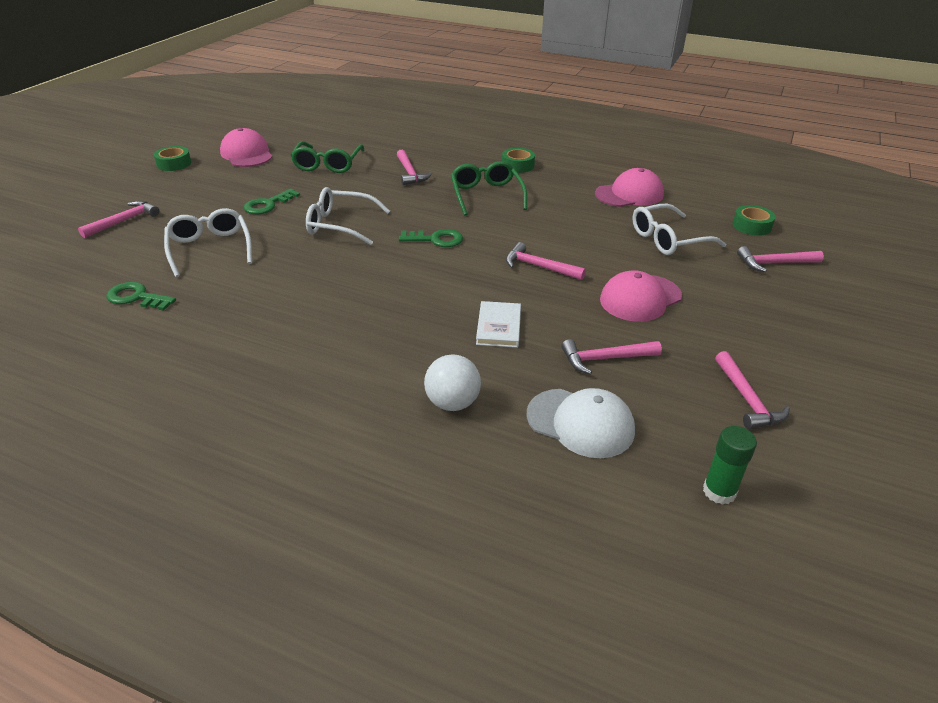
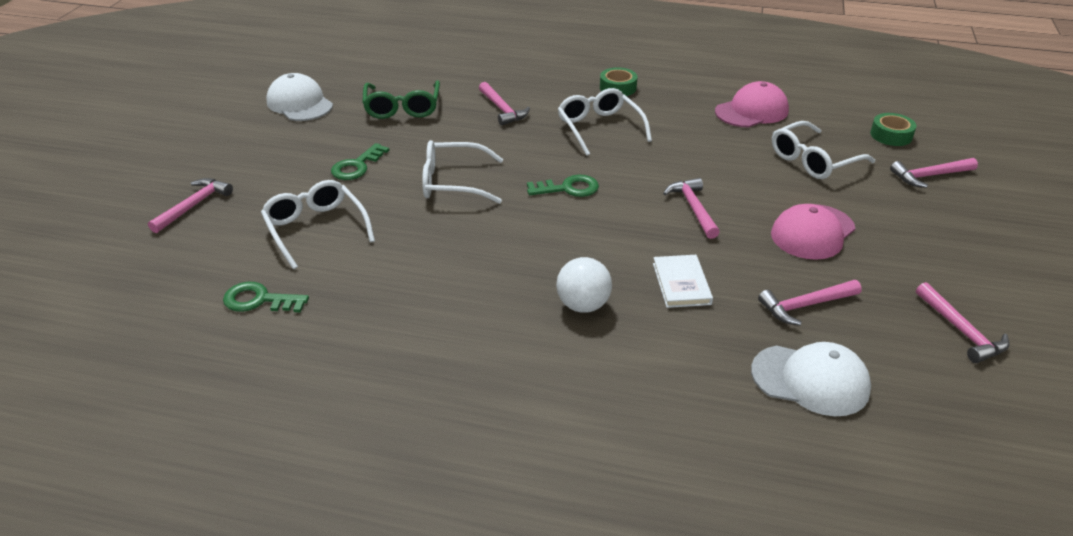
camera: 10 degrees left, 0 degrees up
(174, 164) = (217, 125): green tape -> none
(247, 154) = (299, 103): pink cap -> white cap
(452, 403) = (671, 377): white ball -> white ball (583, 305)
(486, 195) = (600, 128): green glasses -> white glasses
(539, 267) = (693, 208): pink hammer -> pink hammer turned 60 degrees clockwise
(719, 491) = (973, 433): green glue stick -> none

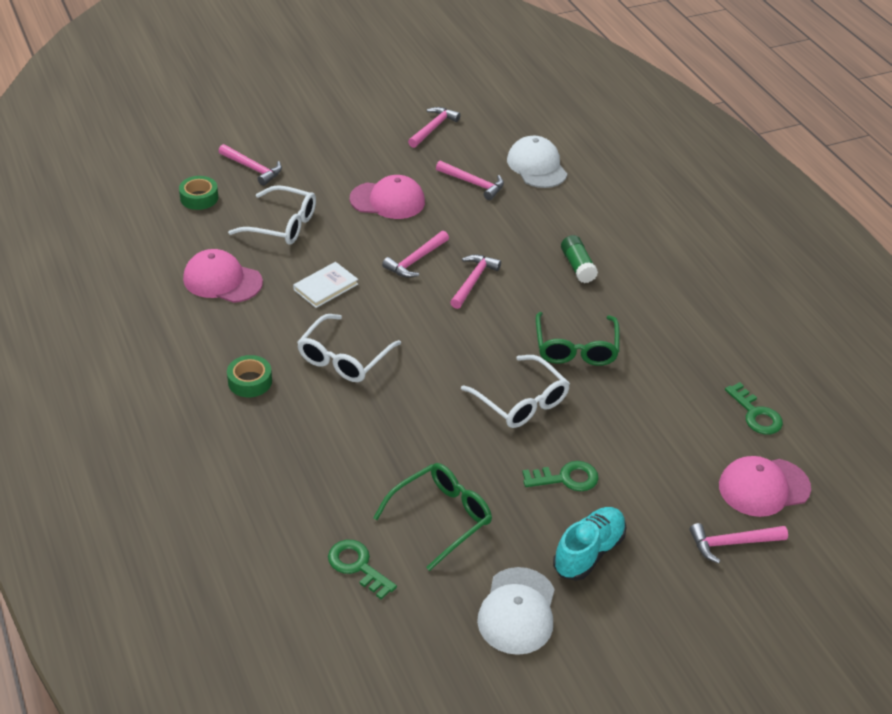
camera: 130 degrees left, 5 degrees up
(200, 252) = (763, 487): none -> pink cap
(291, 145) = (588, 552): none -> turquoise shoe
(316, 229) = (664, 441): white glasses -> none
(474, 241) = (576, 347): none -> green glasses
(502, 109) = (372, 440): pink hammer -> pink hammer (473, 281)
(568, 188) = (458, 333): green key -> green key (357, 566)
(583, 305) = (577, 266): white ball -> green glue stick
(681, 284) = (509, 236): white book -> white book (326, 287)

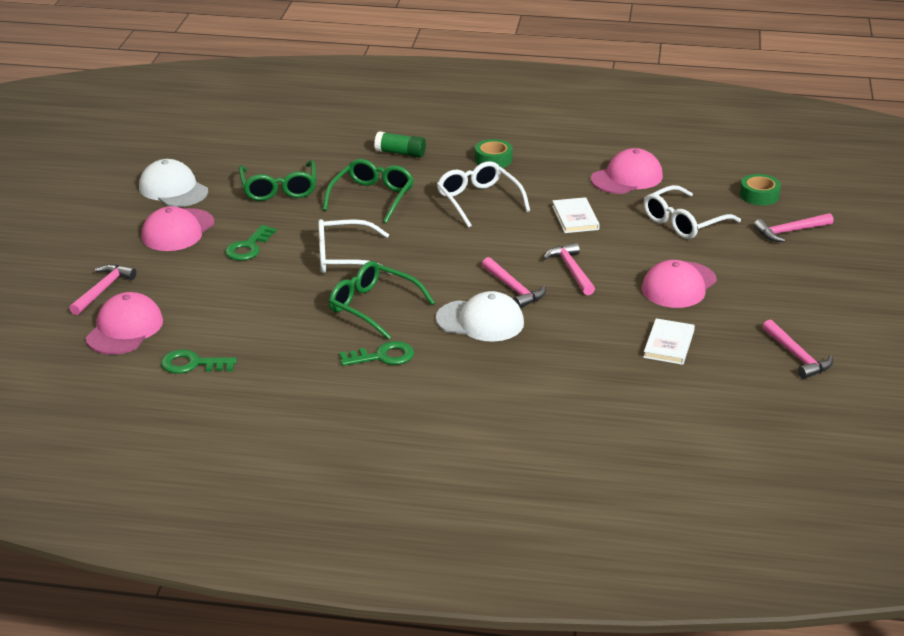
camera: 125 degrees right, 10 degrees down
(357, 566) = (280, 150): green key -> green key (383, 356)
(399, 435) = (372, 198): none -> green glasses
(473, 183) = (668, 344): pink hammer -> white book
(537, 166) = (669, 398): white cap -> white cap (480, 321)
(577, 266) = (478, 354): green glue stick -> green glue stick (400, 153)
(588, 552) = (178, 230): turquoise shoe -> pink cap

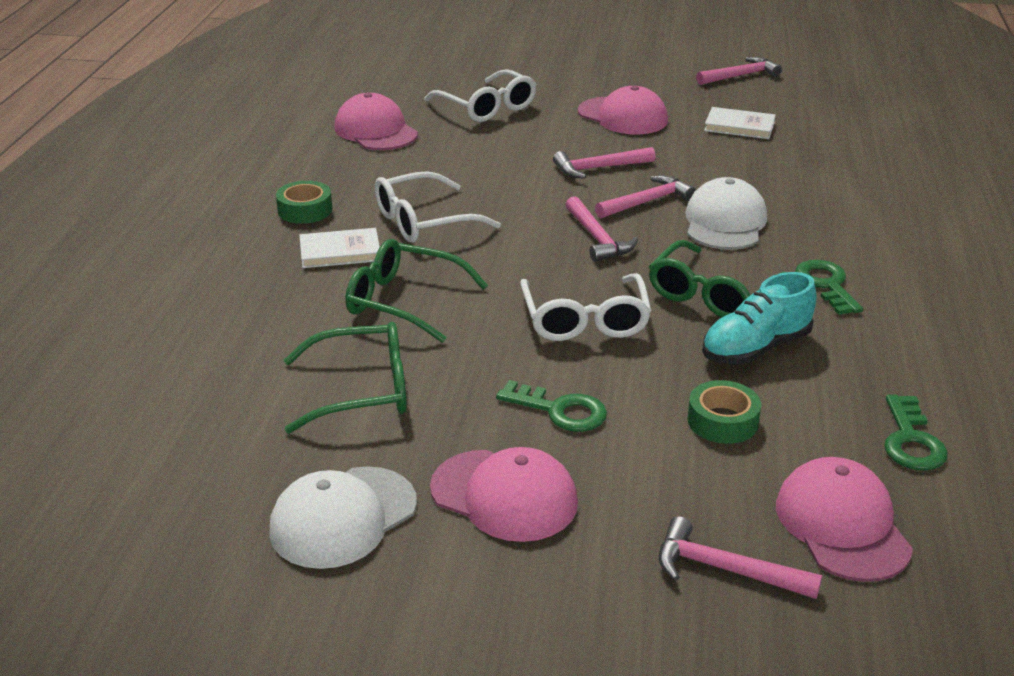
camera: 90 degrees left, 0 degrees up
(124, 329) = (842, 525): pink cap -> pink cap turned 60 degrees clockwise
(303, 318) = (755, 348): none -> turquoise shoe
(400, 153) = (263, 281): green glue stick -> none
(575, 218) = (474, 162): white book -> white book (340, 252)
(759, 195) = (429, 70): green tape -> green tape (722, 421)
(790, 232) = (508, 62): pink hammer -> pink hammer (597, 238)

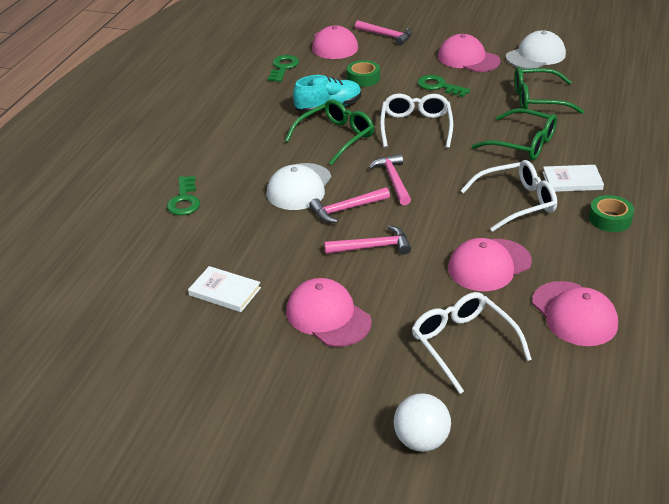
camera: 170 degrees left, 5 degrees up
(461, 160) = (489, 265): none -> pink cap
(516, 62) = (421, 440): none -> white ball
(740, 76) = (169, 381): pink hammer -> none
(826, 285) = (264, 139): green key -> green key (184, 200)

